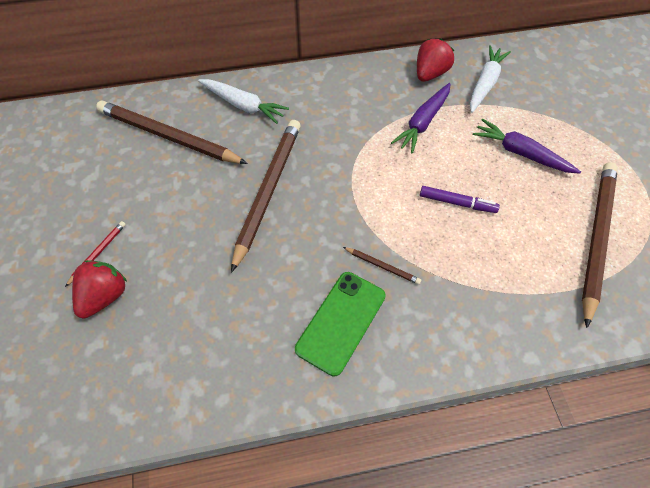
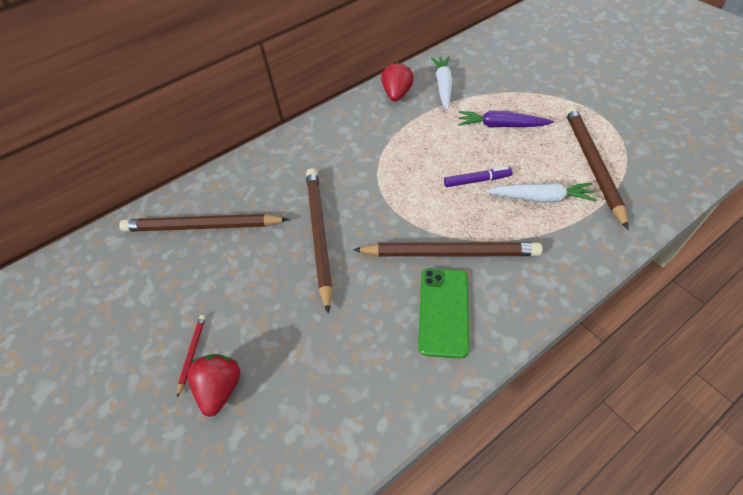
camera: 20 degrees left, 5 degrees down
(243, 105) = (256, 175): white carrot -> white carrot (541, 198)
(382, 266) = (449, 253): brown pencil -> brown pencil, size x2.39
(423, 122) = (413, 132): purple carrot -> none

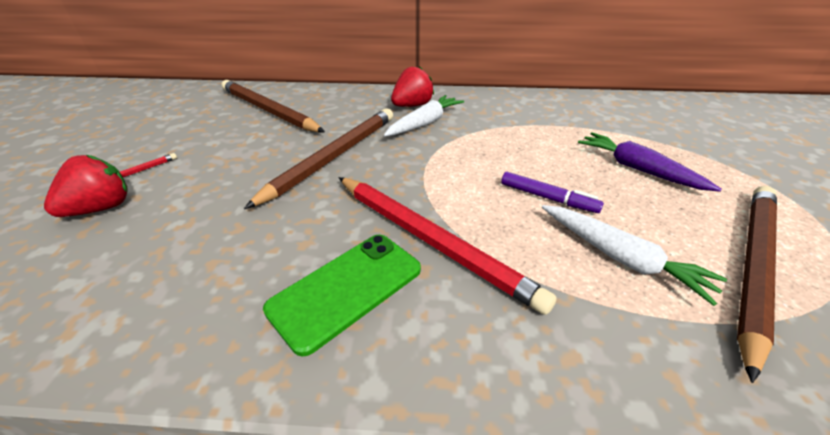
camera: 35 degrees right, 15 degrees down
(397, 94) = (540, 104): red strawberry -> red strawberry (412, 106)
(443, 86) = (599, 116): white carrot -> white carrot (425, 123)
(449, 253) = (430, 240): brown pencil -> red pencil

